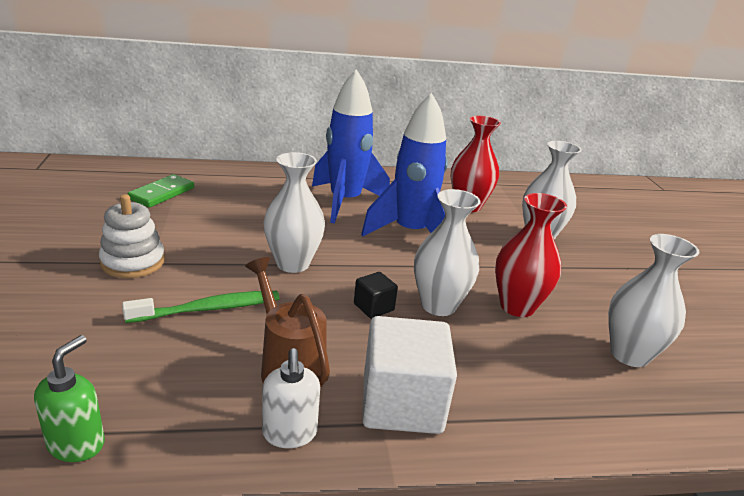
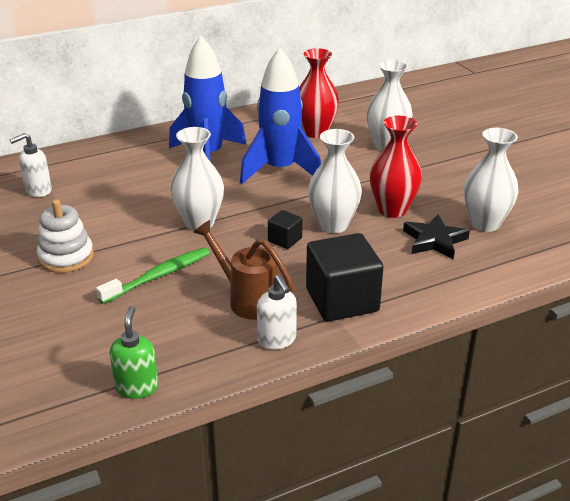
camera: 15 degrees left, 5 degrees up
(162, 193) = (38, 190): green domino -> white soap dispenser
(402, 403) = (342, 300): white cube -> black cube
(555, 358) = (434, 240): none -> black star

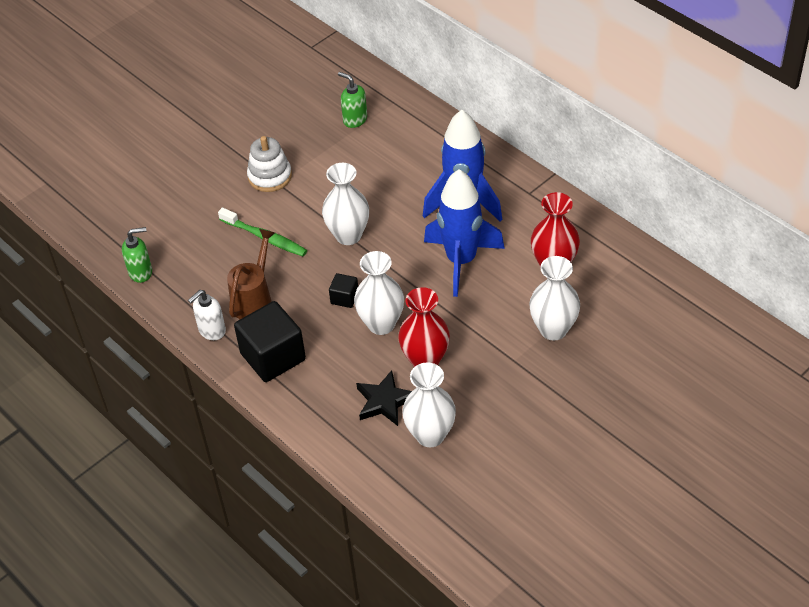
camera: 75 degrees right, 15 degrees up
(38, 190) = (355, 119): white soap dispenser -> green soap dispenser

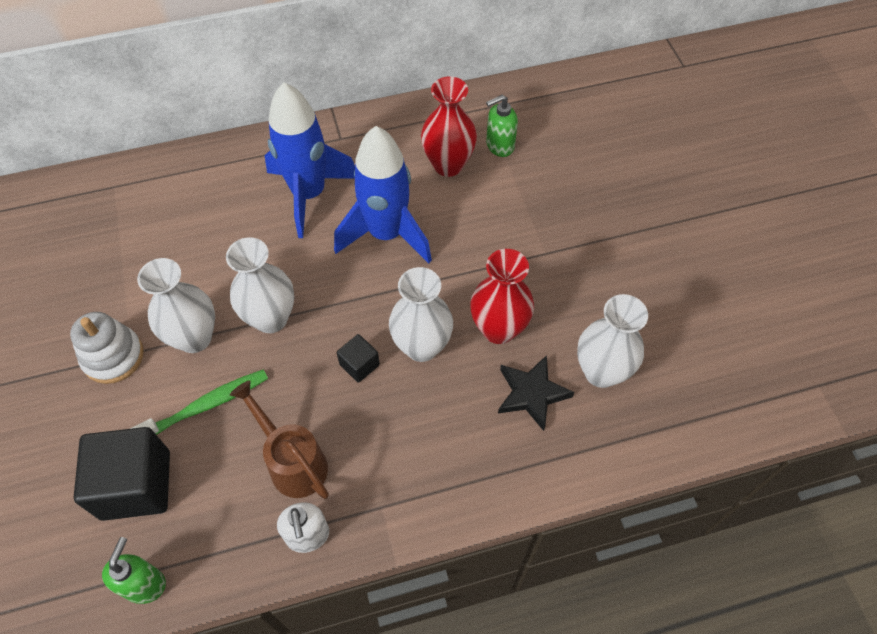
camera: 65 degrees left, 10 degrees up
(273, 357) = (396, 482): black cube -> black cube (136, 485)
(355, 119) = (104, 232): green soap dispenser -> green soap dispenser (499, 146)
(553, 329) = (527, 203): white vase -> white vase (194, 338)

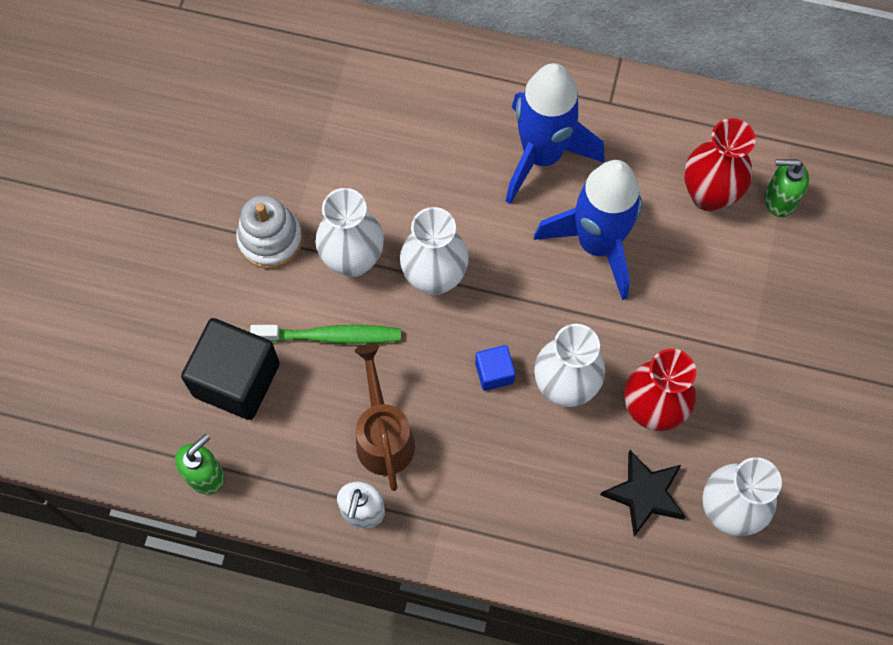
camera: 30 degrees right, 10 degrees up
(359, 365) = (494, 373): black cube -> blue cube

